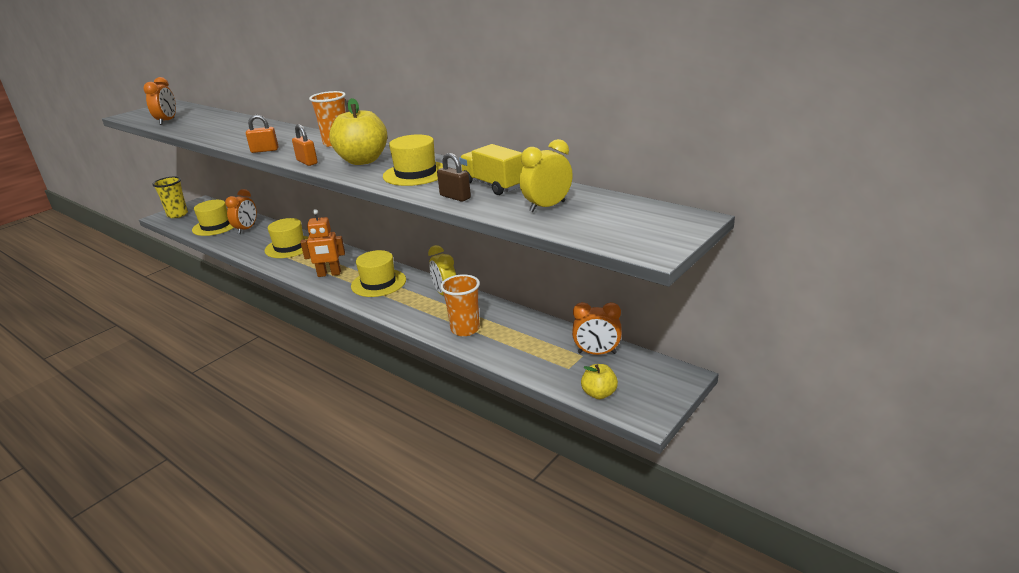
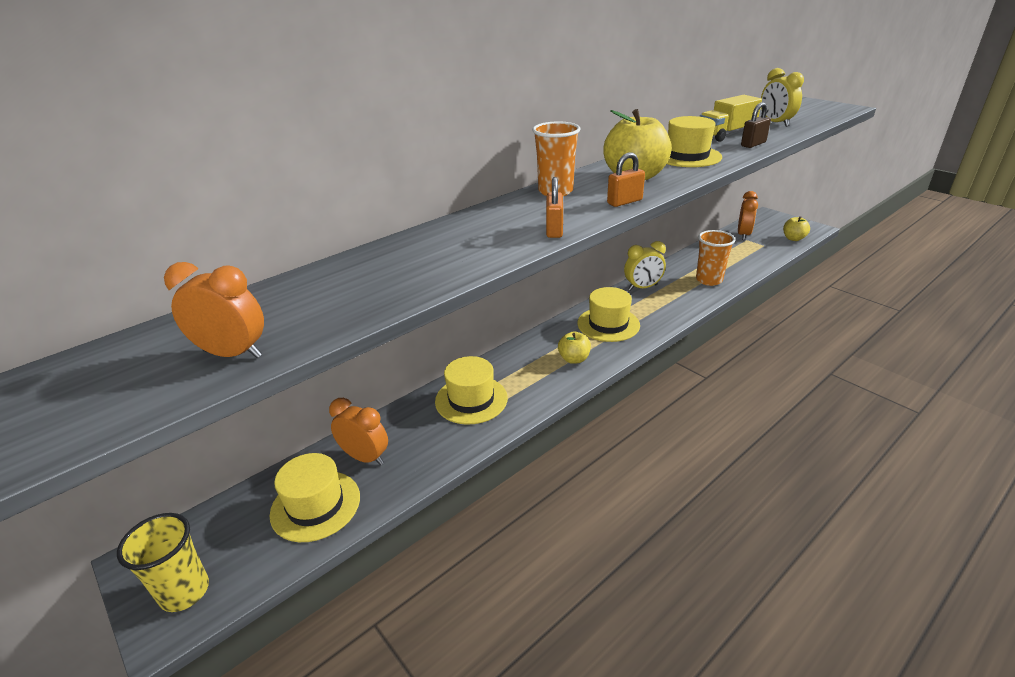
camera: 80 degrees left, 5 degrees up
(329, 274) = (574, 359): orange robot -> yellow apple

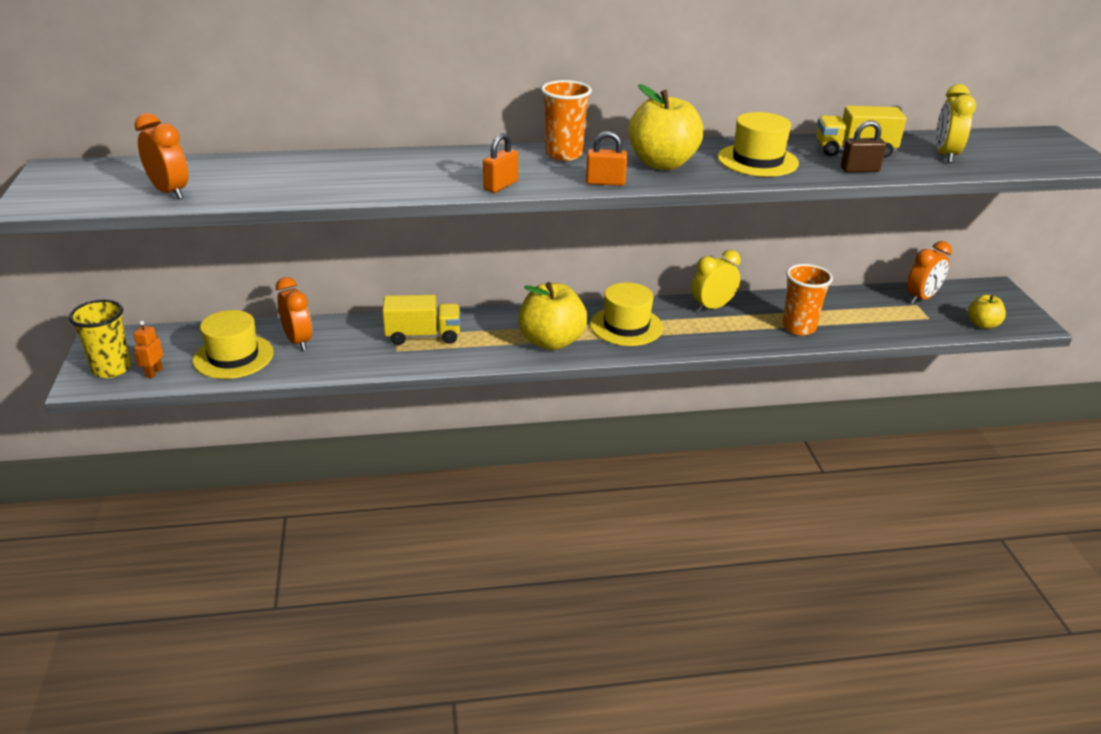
camera: 30 degrees right, 0 degrees up
(243, 569) = (154, 372): none -> orange robot
(471, 399) = (423, 336): yellow hat -> yellow truck
(574, 359) = (551, 341): yellow apple -> yellow apple, size x1.86
(642, 287) = (712, 307): yellow clock -> yellow clock turned 135 degrees clockwise

